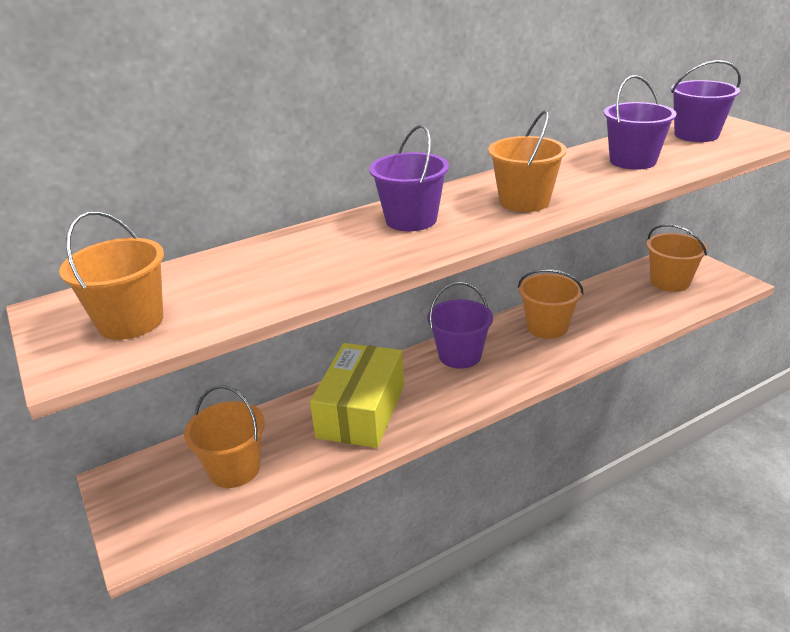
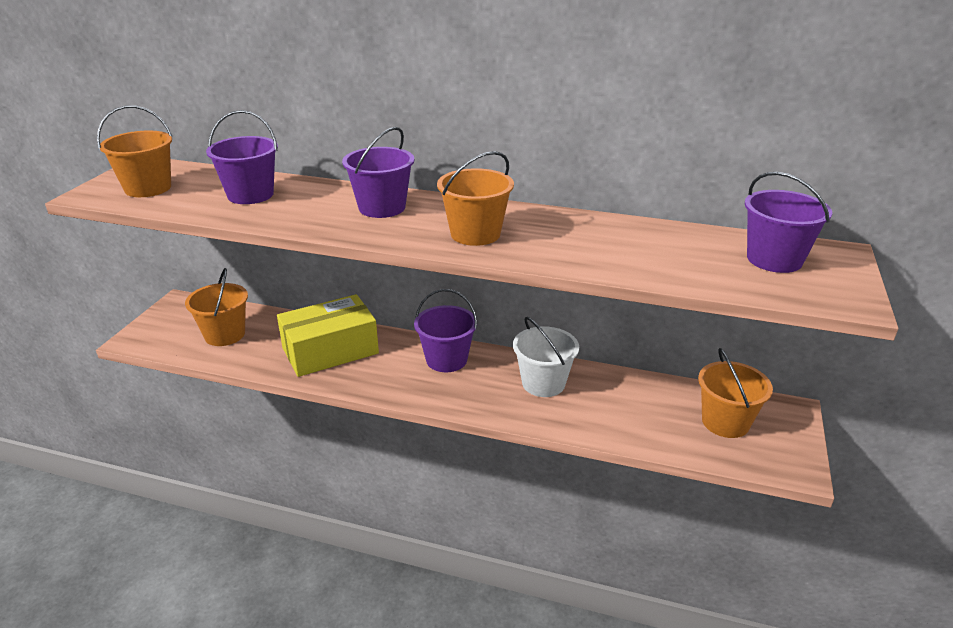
camera: 45 degrees right, 0 degrees up
(547, 327) = (543, 383): orange bucket -> white bucket
(633, 161) = (642, 250): purple bucket -> purple bucket (250, 195)

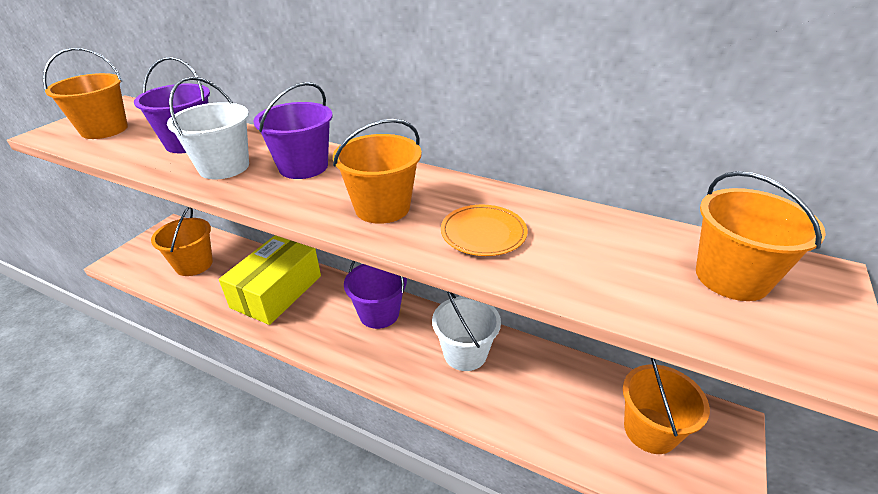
camera: 10 degrees right, 5 degrees up
(303, 213) = (224, 167): none -> white bucket
(330, 351) = (277, 291): yellow box -> yellow box turned 45 degrees counterclockwise
(572, 245) = (483, 233): none -> orange plate
(774, 259) = (731, 277): purple bucket -> orange bucket

